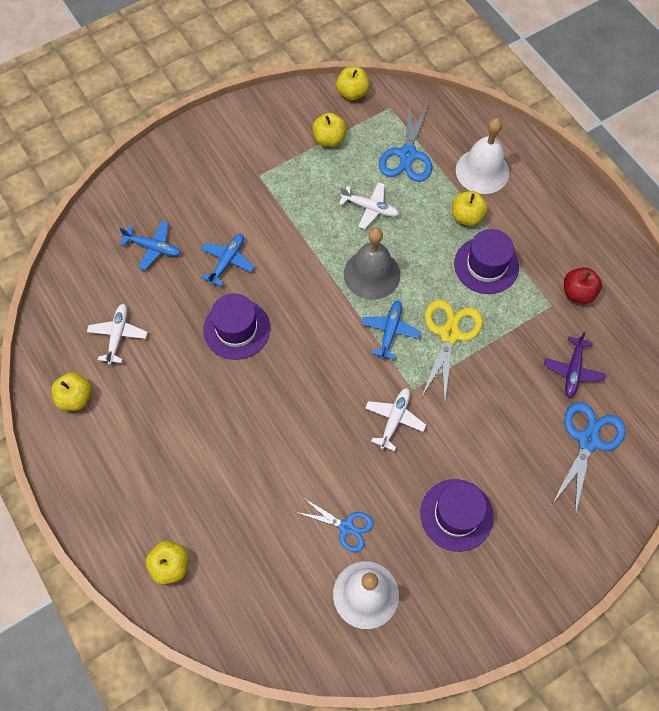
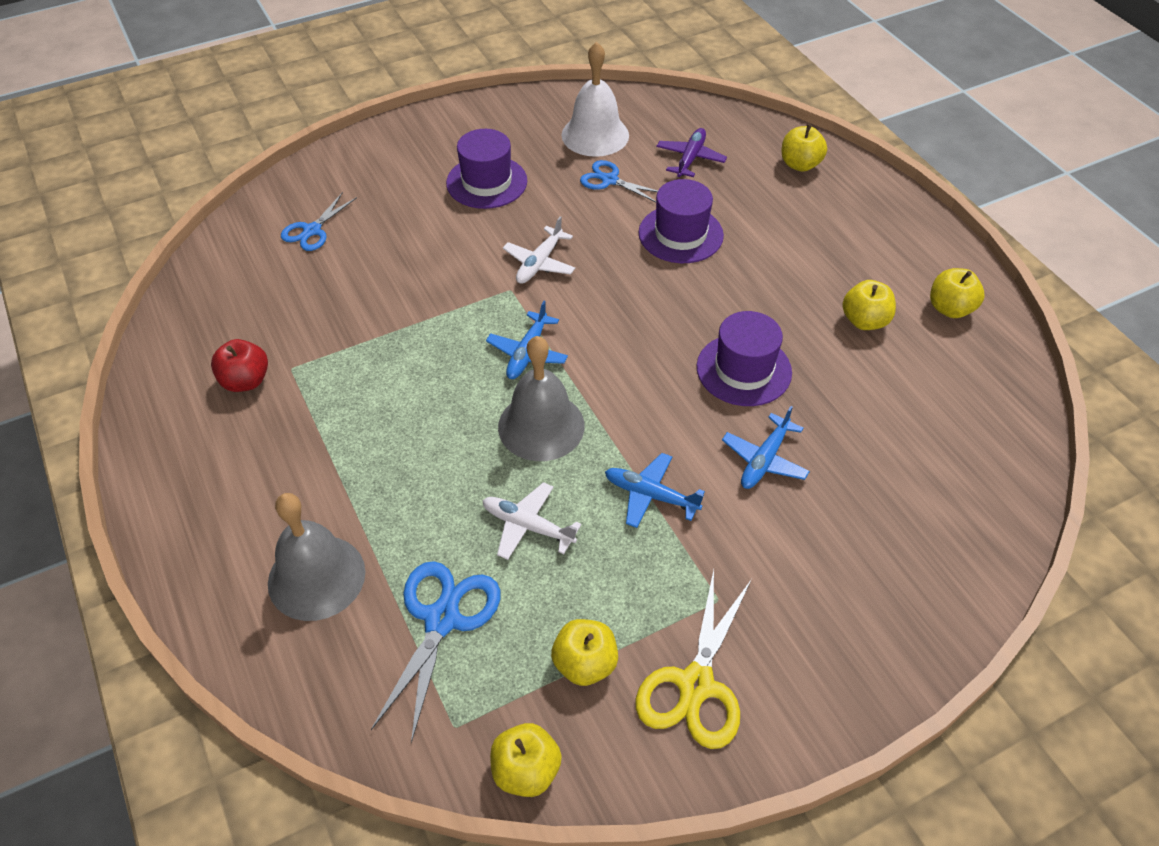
camera: 175 degrees left, 15 degrees down
(118, 335) = (912, 373): white plane -> none
(153, 248) = (887, 488): blue plane -> blue plane (651, 495)
(449, 334) = (446, 344): yellow scissors -> yellow scissors (696, 685)
(466, 216) = (370, 500): yellow apple -> yellow apple (864, 321)
(482, 171) = (316, 577): white bell -> grey bell
(486, 265) = (364, 426): purple hat -> purple hat (680, 234)
(573, 370) = (297, 295): purple plane -> purple plane (690, 159)
(588, 440) = (312, 230): blue scissors -> blue scissors, size x0.64

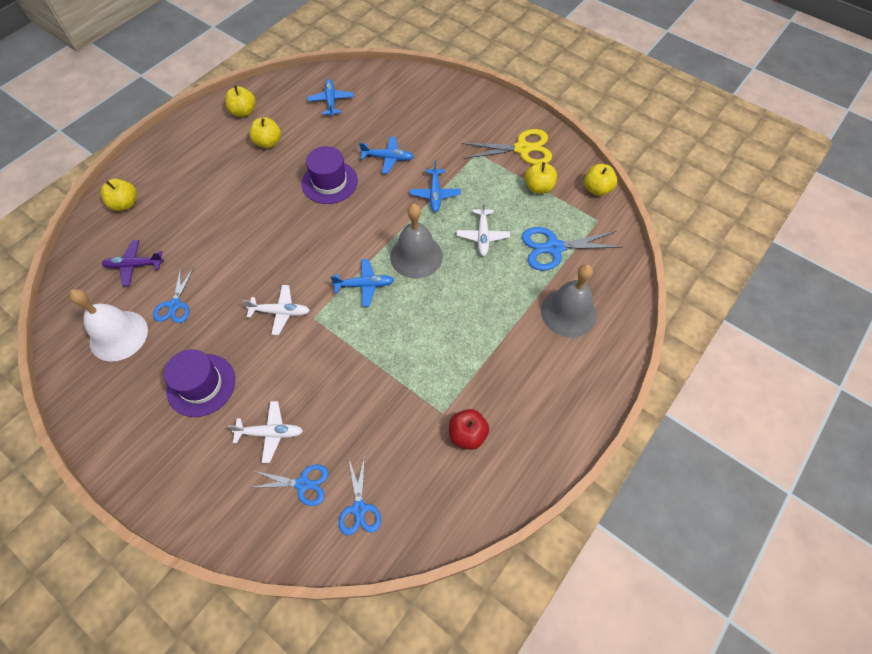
camera: 115 degrees left, 10 degrees up
(249, 264) = (359, 509): none -> blue scissors
(388, 220) = (270, 433): none -> white plane
(680, 234) = (222, 245): purple hat -> none
(942, 425) = (331, 101): none -> blue plane

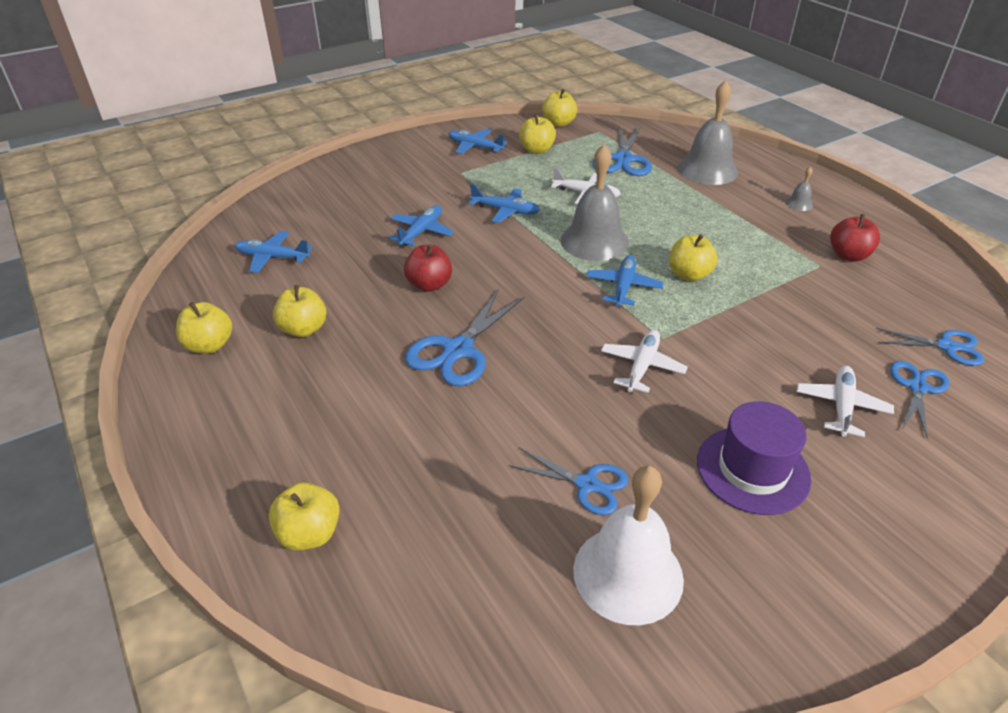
camera: 70 degrees left, 20 degrees down
(134, 265) = (474, 533): purple plane -> none
(269, 216) = (458, 350): none -> blue scissors
(329, 182) = (429, 285): purple hat -> red apple
(394, 323) = (689, 275): none -> yellow apple
(522, 149) = (475, 147): yellow scissors -> blue plane
(541, 391) = (799, 203): none -> grey bell

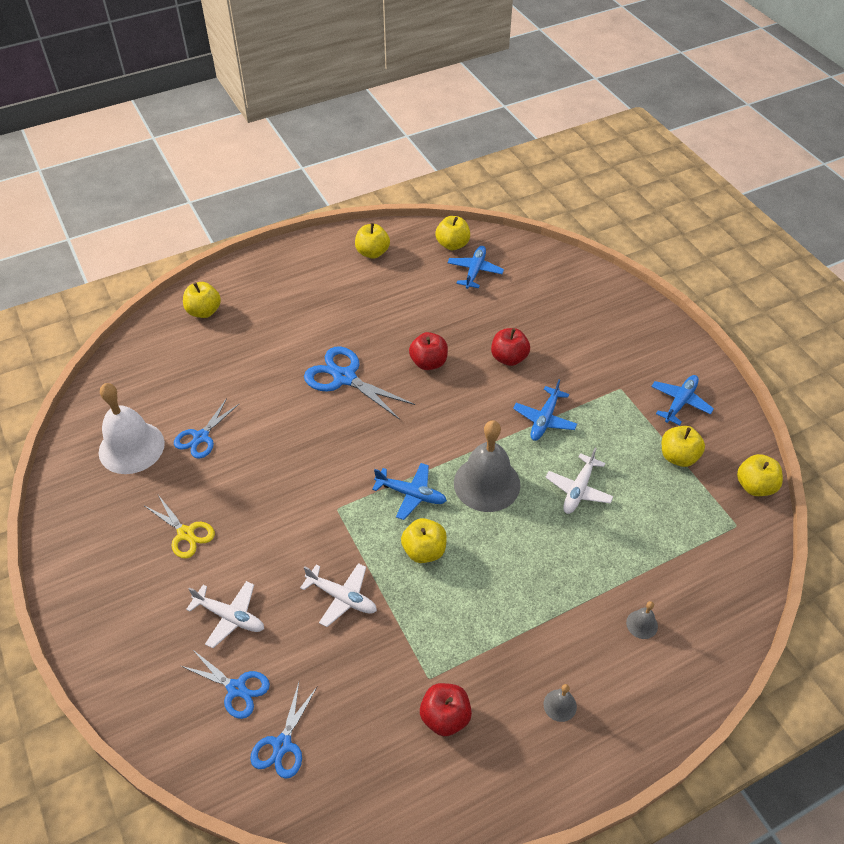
camera: 95 degrees right, 10 degrees up
(303, 329) = (382, 295): yellow apple -> yellow apple (452, 244)
(421, 232) = (509, 358): blue plane -> red apple
(623, 160) = (661, 538): blue scissors -> none
(642, 366) = (304, 488): white plane -> white plane (342, 597)
(707, 170) = (642, 624): grey bell -> grey bell, size x0.42
(752, 470) = (186, 533): purple hat -> yellow scissors

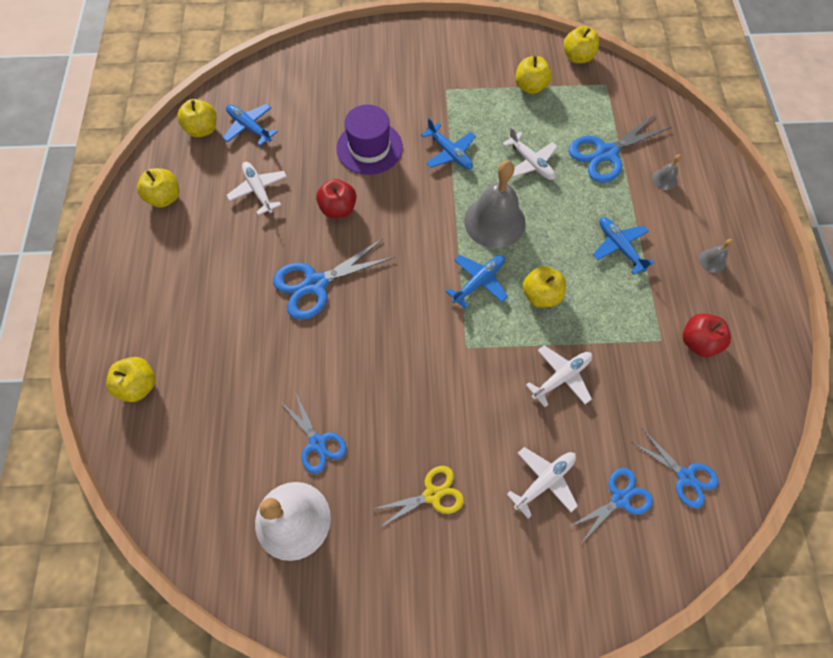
camera: 65 degrees left, 15 degrees up
(414, 304) = (259, 190): none -> white plane
(509, 358) = (369, 148): red apple -> purple hat
(638, 555) = (606, 153): none -> blue scissors
(680, 402) = (480, 60): blue plane -> blue plane (619, 247)

